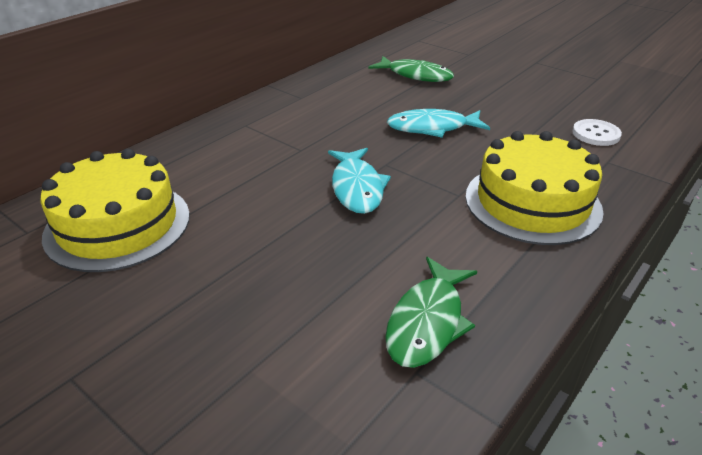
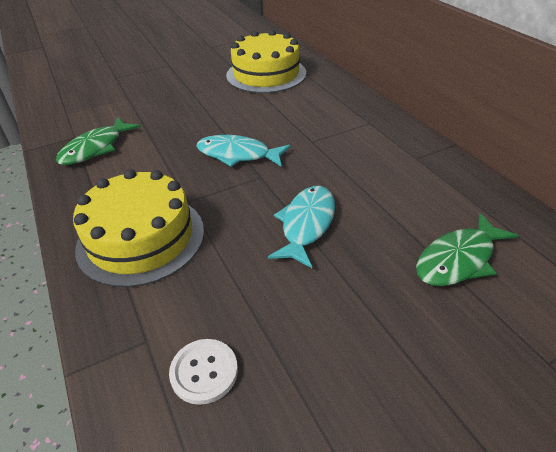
camera: 115 degrees right, 5 degrees up
(427, 322) = (95, 148): green fish -> green fish turned 105 degrees counterclockwise

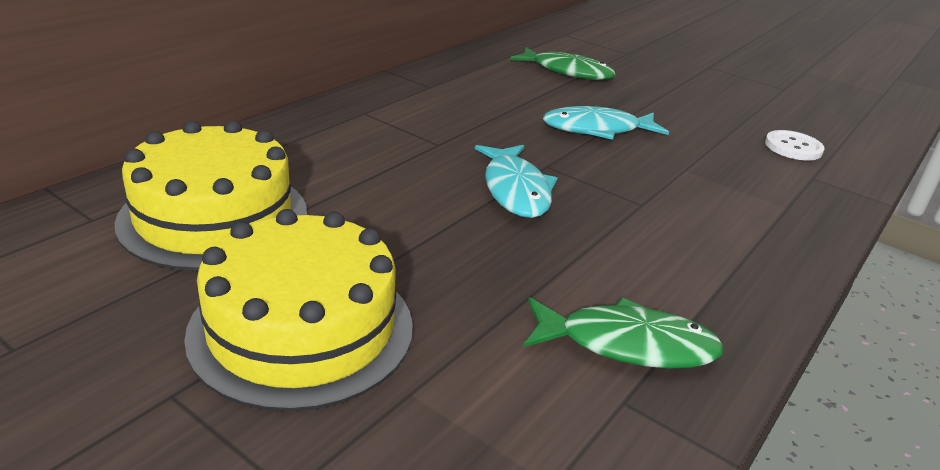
camera: 120 degrees left, 10 degrees down
(141, 238) = (732, 217): yellow cake -> yellow cake (302, 328)

